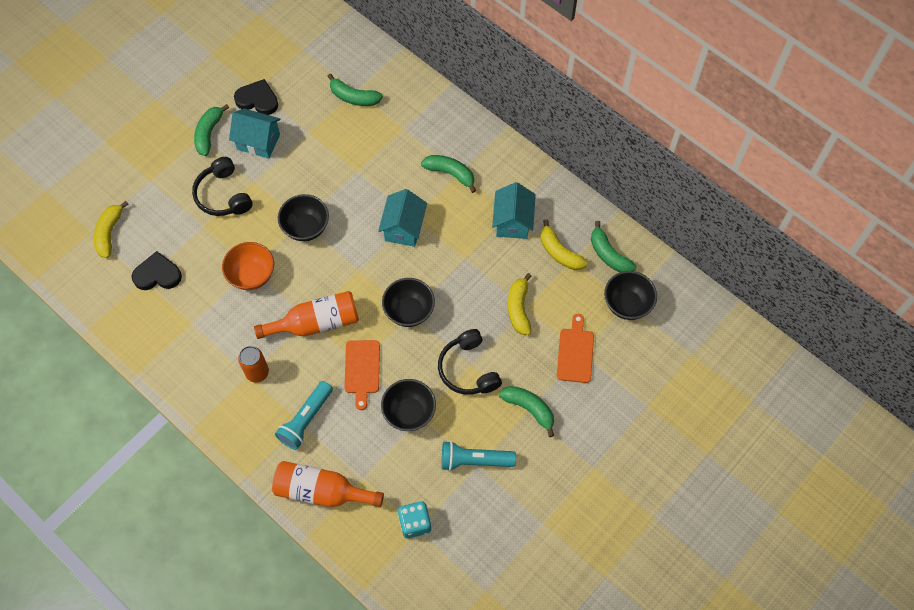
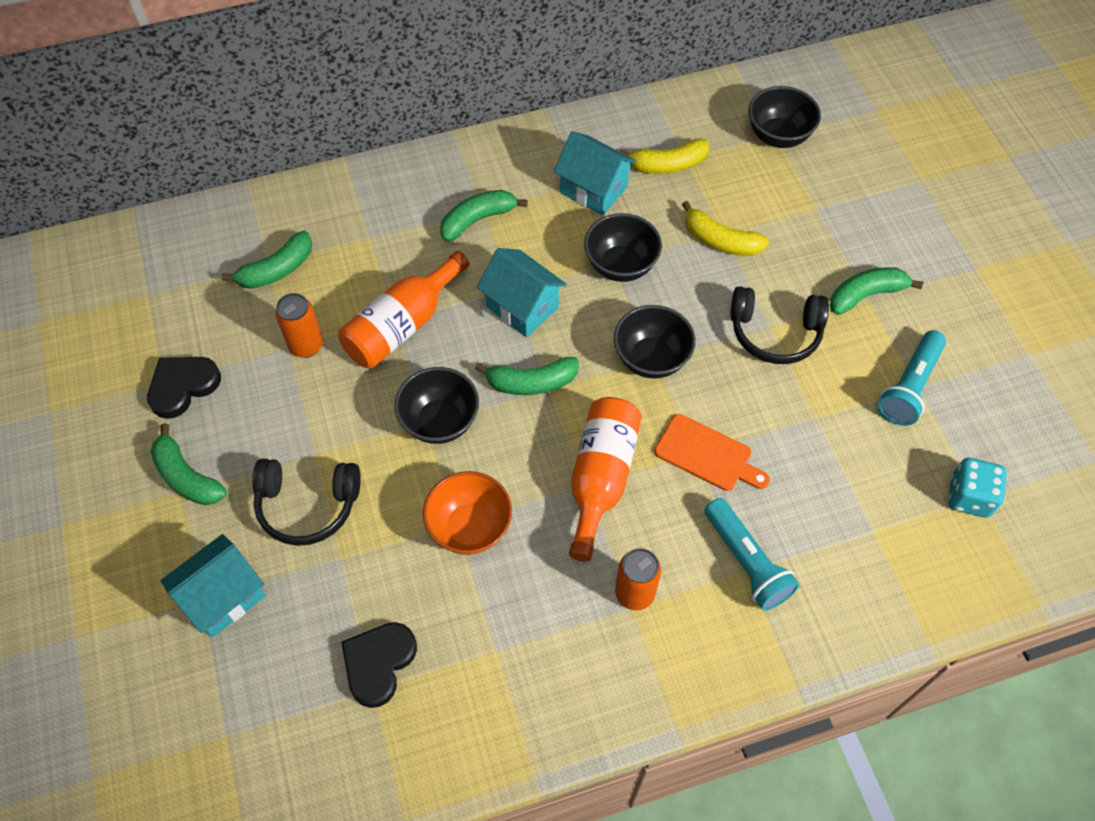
camera: 60 degrees left, 5 degrees down
(109, 233) = (251, 705): yellow banana -> none
(258, 142) = (254, 417): turquoise house -> turquoise house (223, 597)
(315, 139) = (306, 345): none -> orange can
(321, 491) = (869, 592): orange bottle -> orange bottle (402, 325)
(409, 412) = (802, 428): black bowl -> black bowl (620, 265)
(575, 352) = (814, 213): orange cutting board -> none
(608, 254) = (701, 121): green banana -> green banana (531, 382)

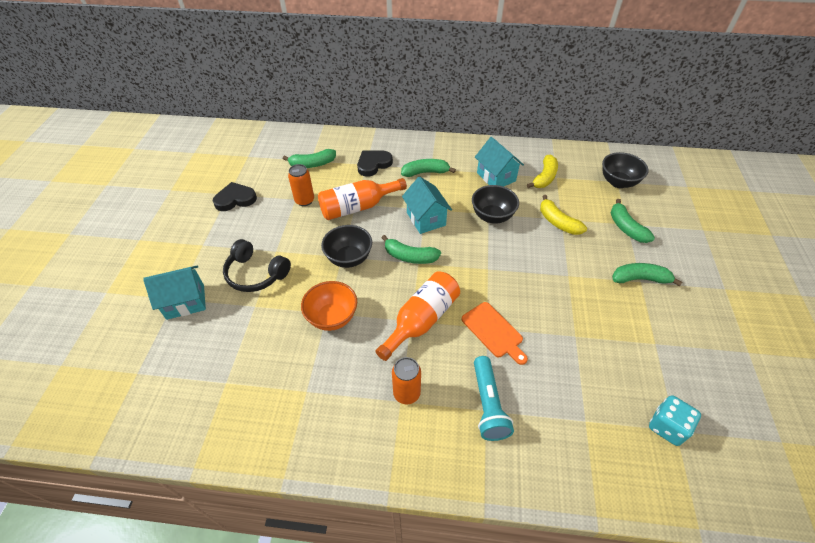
camera: 25 degrees right, 10 degrees down
(186, 476) = (209, 239): green banana -> green banana (626, 227)
(378, 663) = (238, 370): black heart -> black heart (373, 164)
(651, 359) = (485, 268): black bowl -> none
(667, 165) = (544, 177): yellow banana -> yellow banana turned 75 degrees counterclockwise
(775, 333) = (569, 280): black headphones -> none
(909, 387) = (649, 341): turquoise flashlight -> none

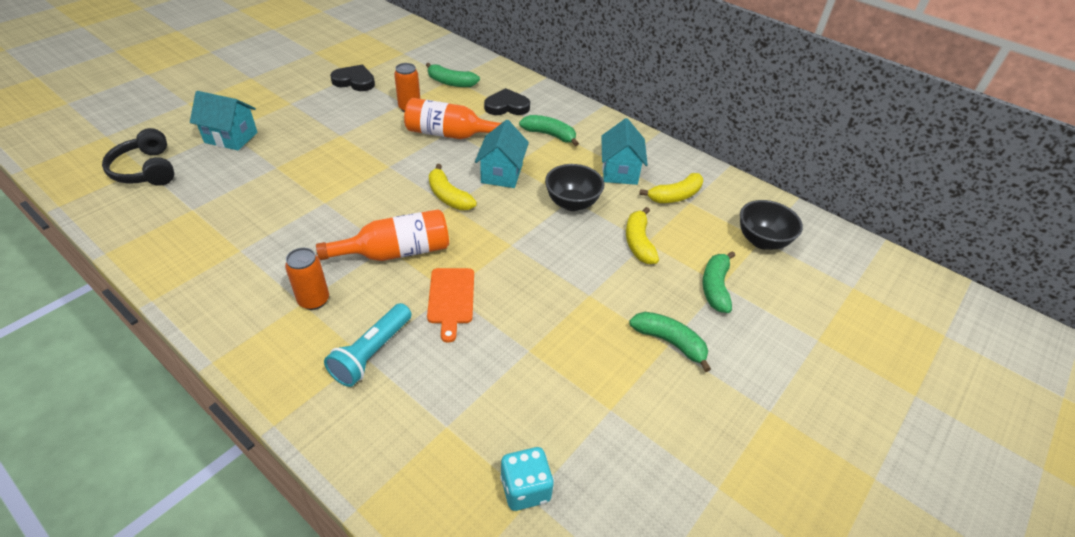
camera: 30 degrees right, 5 degrees down
(256, 274) = (305, 144): black headphones -> black headphones (146, 170)
(332, 317) = (324, 208): orange bowl -> none
(349, 258) = (393, 171): black bowl -> none
(410, 256) = (448, 196): green banana -> yellow banana

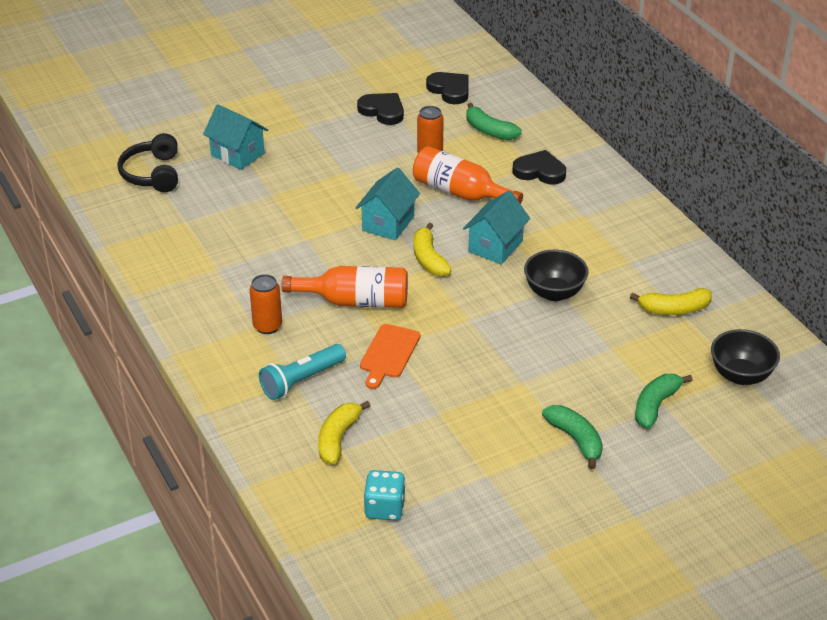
camera: 25 degrees right, 5 degrees down
(404, 58) = (450, 90): none -> black heart
(550, 135) = (571, 214): green banana -> none
(619, 171) = (627, 270): turquoise house -> turquoise house (388, 223)
(638, 242) = (602, 346): yellow banana -> yellow banana (338, 438)

